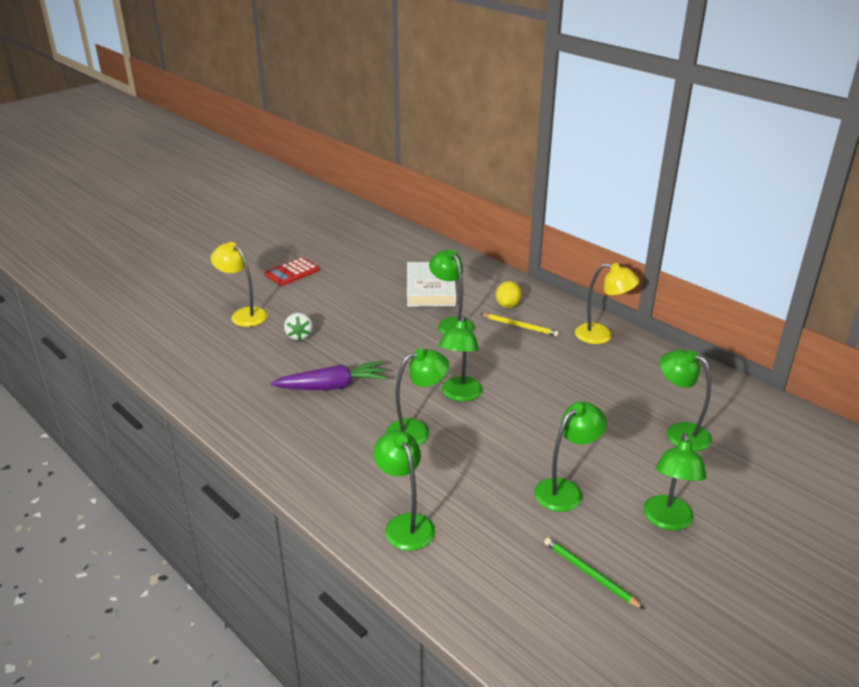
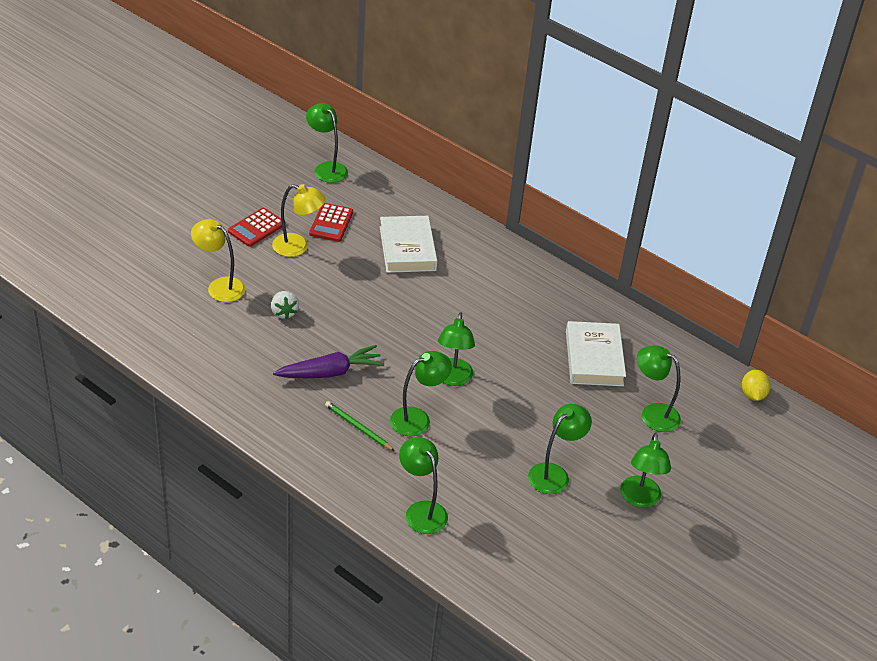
camera: 10 degrees left, 10 degrees up
(362, 270) = (331, 223): none -> red calculator
(451, 324) = (434, 294): green lamp -> green lamp (326, 168)
(507, 305) = (488, 269): yellow lemon -> yellow lemon (752, 395)
(520, 326) = (502, 295): yellow pencil -> none
(590, 574) = (577, 548): green pencil -> green pencil (358, 427)
(601, 335) = (583, 305): yellow lamp -> yellow lamp (298, 247)
(613, 380) = (594, 358): none -> white book

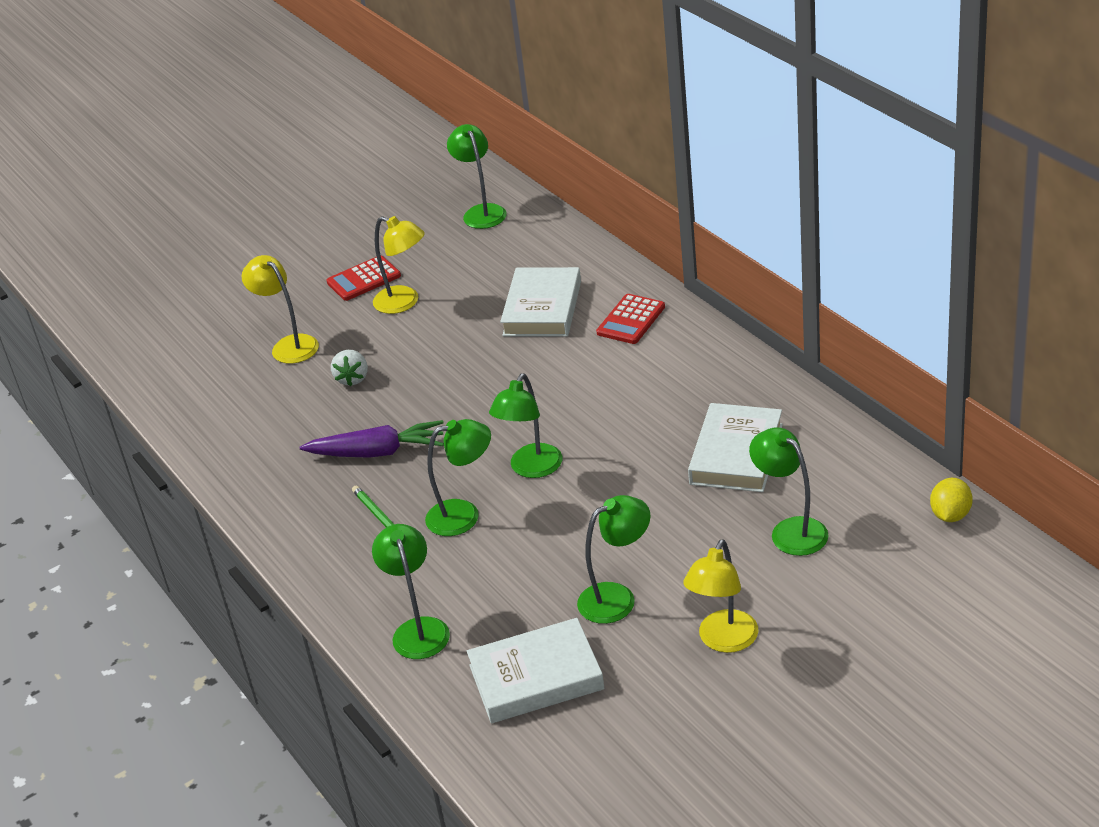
camera: 25 degrees right, 5 degrees down
(331, 223) = (458, 276): red calculator -> red calculator (631, 320)
(522, 539) = (536, 677): none -> white book
(640, 499) = (723, 641): green lamp -> yellow lamp

